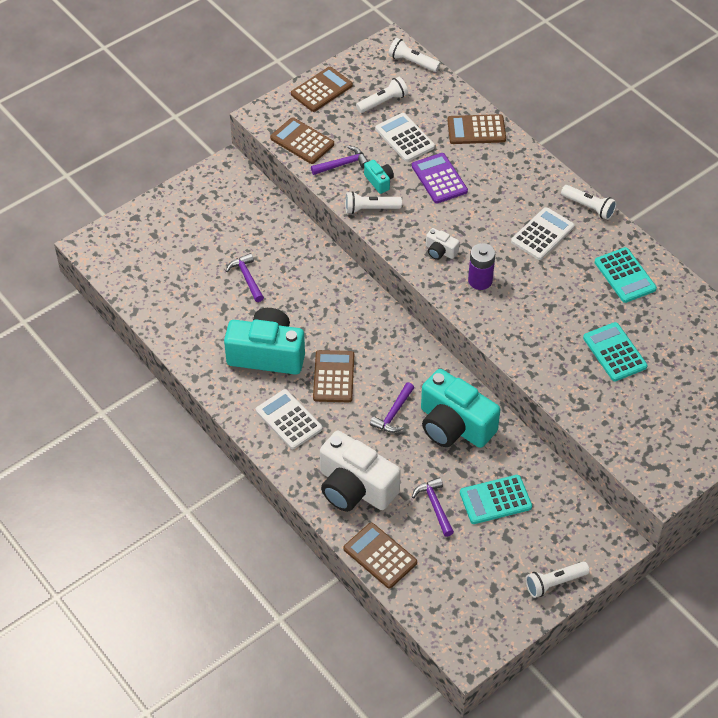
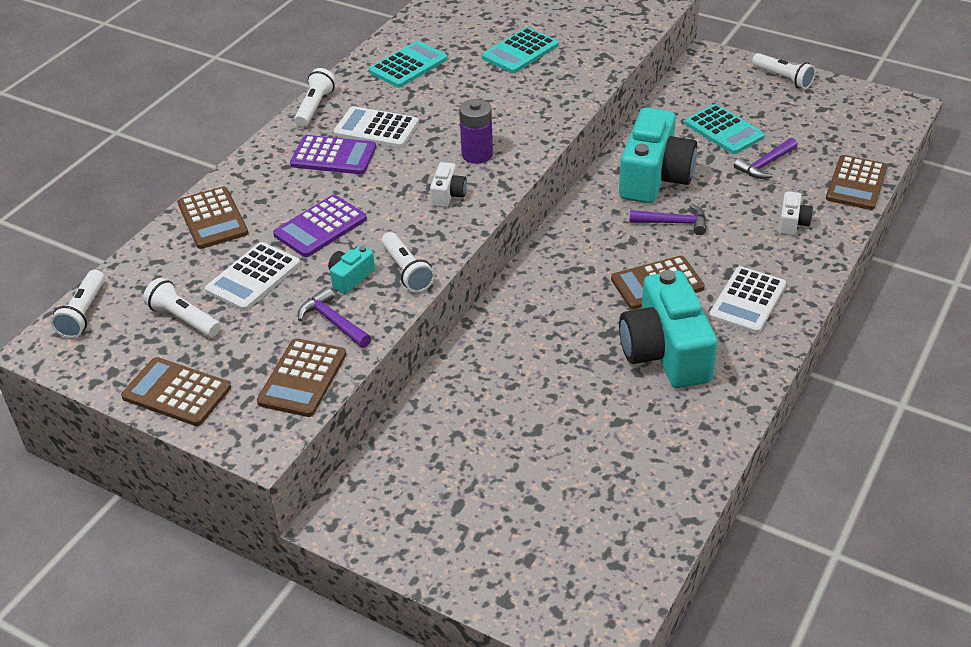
camera: 110 degrees left, 10 degrees down
(247, 278) = (550, 417): purple hammer -> none
(355, 487) = (792, 223): white camera -> white camera, size x0.44
(518, 203) = (333, 156): none -> purple calculator

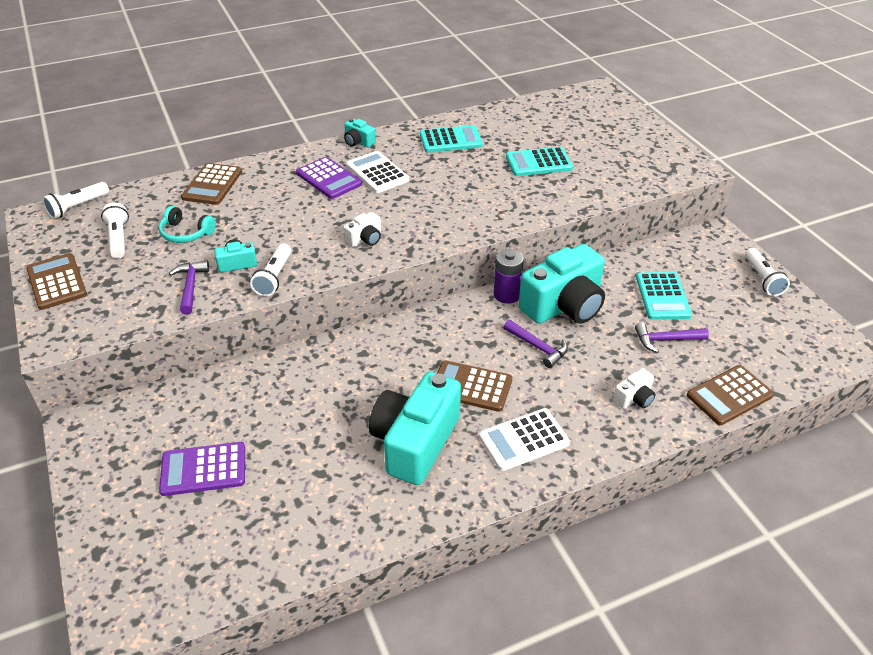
camera: 35 degrees right, 0 degrees up
(253, 277) = (186, 233): white calculator -> turquoise headphones
(302, 378) = (127, 313): brown calculator -> none
(315, 107) = (358, 142): white flashlight -> turquoise camera
(320, 227) = (263, 221): purple calculator -> purple calculator (203, 469)
(477, 155) = (418, 221): purple battery -> purple battery (506, 295)

